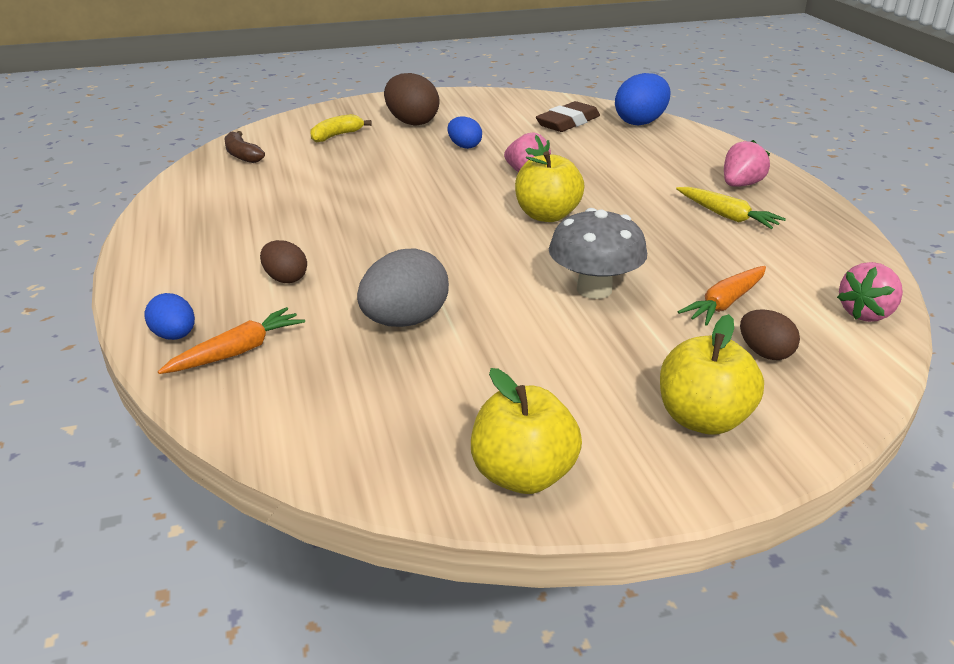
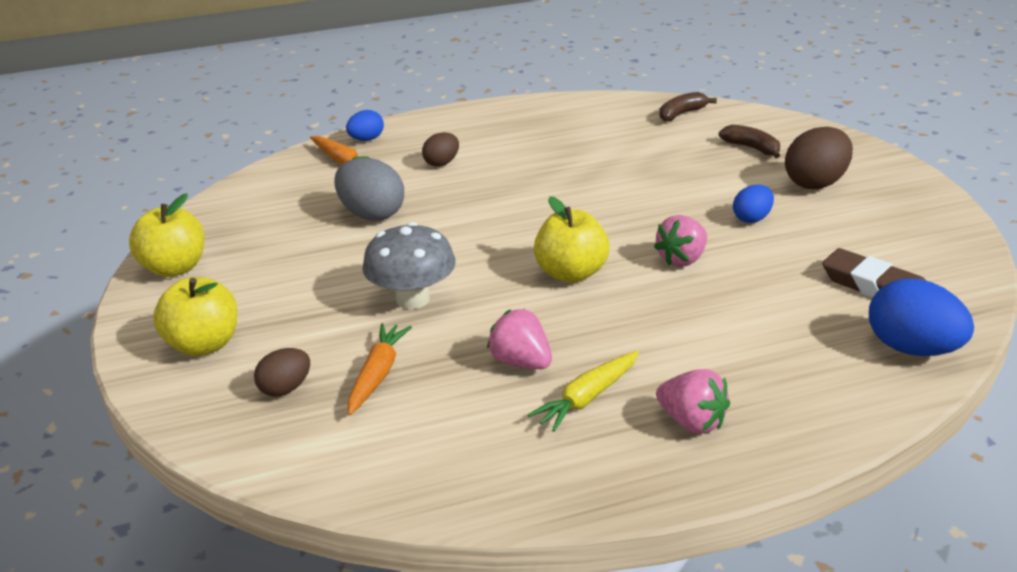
camera: 90 degrees right, 0 degrees up
(336, 136) = (752, 148): yellow banana -> brown banana
(725, 303) = (378, 374): orange carrot -> orange carrot turned 60 degrees clockwise
(866, 313) = (343, 472): pink strawberry -> pink strawberry (521, 362)

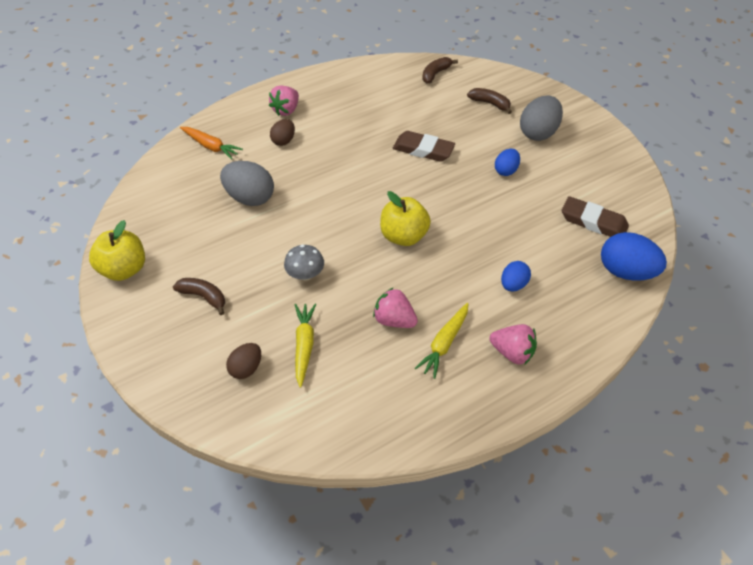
camera: 15 degrees left, 20 degrees up
(204, 345) = (175, 338): yellow apple -> none
(263, 307) = (204, 296): none -> brown banana
(366, 139) = (221, 122): blue egg -> blue egg (513, 284)
(378, 374) = (304, 345): orange carrot -> yellow carrot
(412, 299) = (305, 274): grey mushroom -> grey mushroom, size x0.64
(635, 187) = (423, 150): none -> brown eraser
(682, 259) = (471, 213): pink strawberry -> pink strawberry (286, 110)
(815, 183) = (537, 133): brown egg -> grey egg

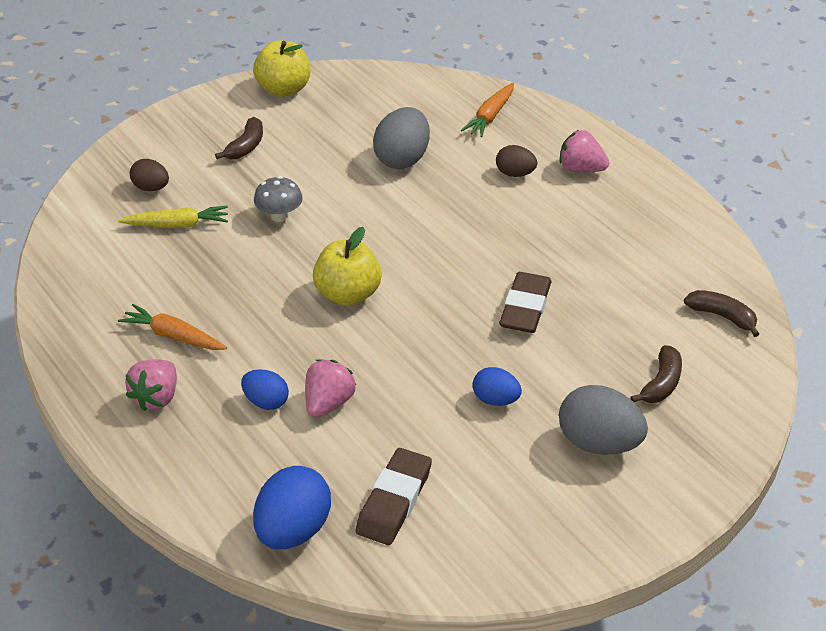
camera: 85 degrees right, 10 degrees down
(394, 319) = (210, 292): pink strawberry -> pink strawberry (328, 403)
(444, 343) = (173, 336): yellow carrot -> orange carrot

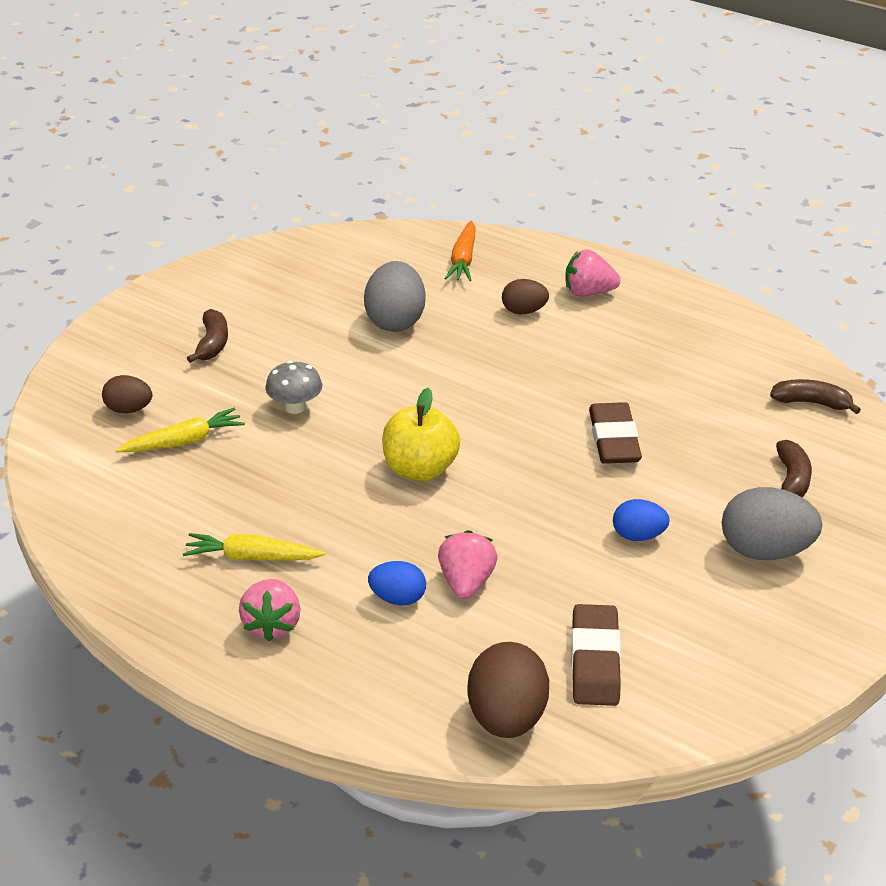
camera: 20 degrees left, 5 degrees down
(173, 336) = (251, 557): orange carrot -> yellow carrot
(284, 89) = (219, 276): yellow apple -> none
(293, 530) = (507, 719): blue egg -> brown egg

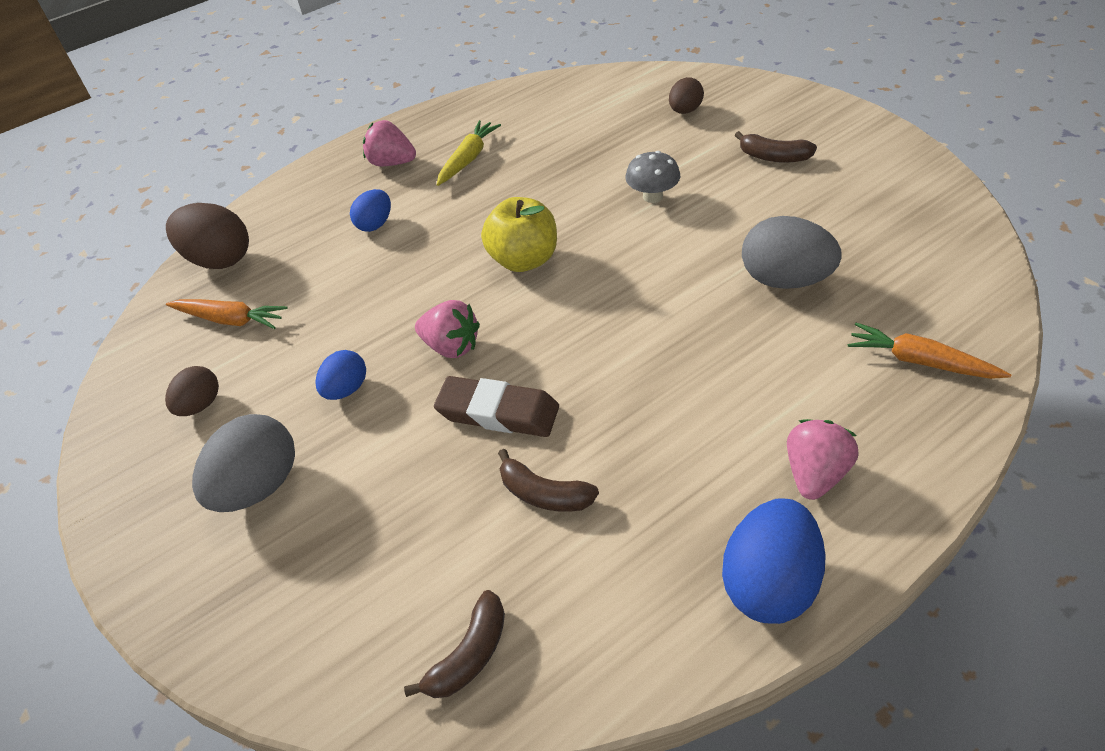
camera: 115 degrees right, 10 degrees up
(184, 441) = (628, 135): yellow carrot -> none
(466, 583) = (366, 263): pink strawberry -> pink strawberry (451, 346)
(524, 311) = (782, 394): brown egg -> brown egg (200, 405)
(595, 661) = (230, 320): brown eraser -> orange carrot
(682, 301) = (769, 583): none -> blue egg
(792, 480) = (343, 560): brown banana -> brown banana (544, 494)

